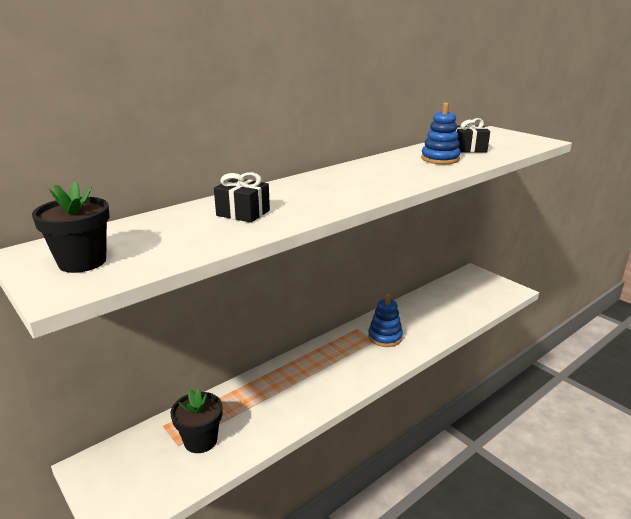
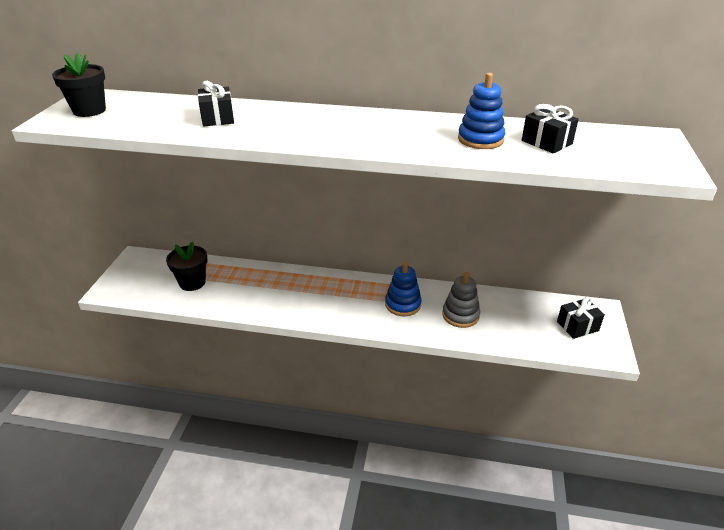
camera: 50 degrees right, 10 degrees up
(424, 320) = (460, 315): none -> grey stacking toy
(480, 287) = (577, 326): none -> black gift

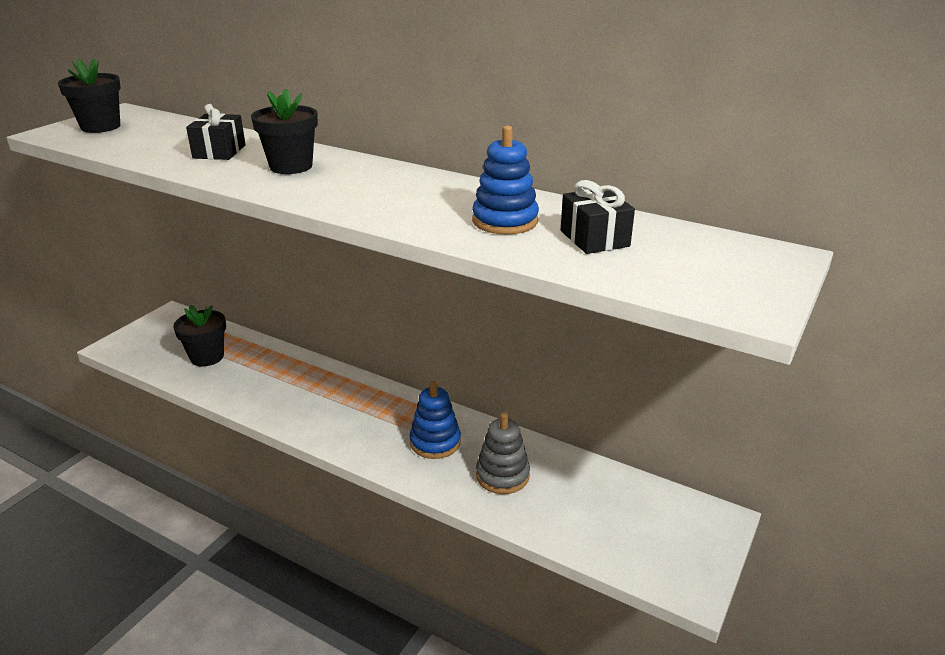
camera: 20 degrees right, 5 degrees down
(288, 122) = (291, 166): none -> black flower pot
(577, 326) = (665, 534): black gift -> none

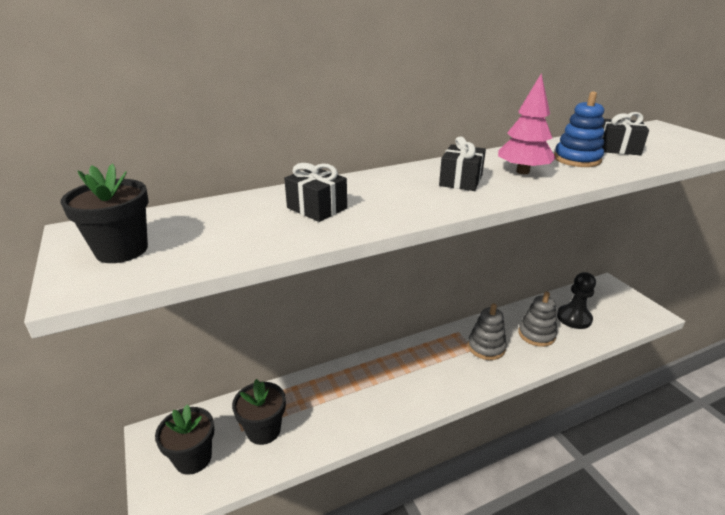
camera: 55 degrees left, 0 degrees up
(291, 166) = (398, 190): black flower pot -> black flower pot (193, 458)
(348, 182) = (461, 181): none -> black gift
(414, 202) = (522, 172): none -> pink tree
(435, 442) = (486, 347): blue stacking toy -> grey stacking toy
(579, 501) = (574, 318): none -> black pawn

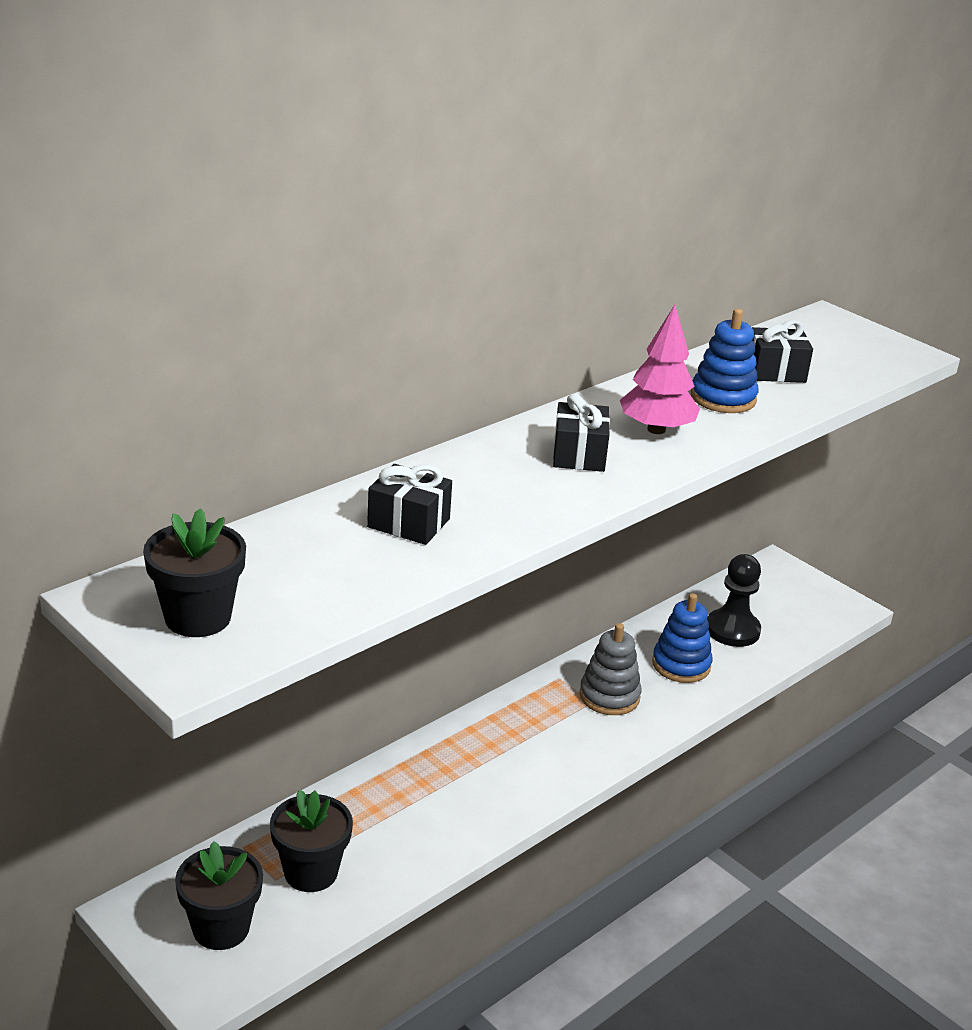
camera: 20 degrees left, 0 degrees up
(536, 334) = (681, 665): grey stacking toy -> blue stacking toy

